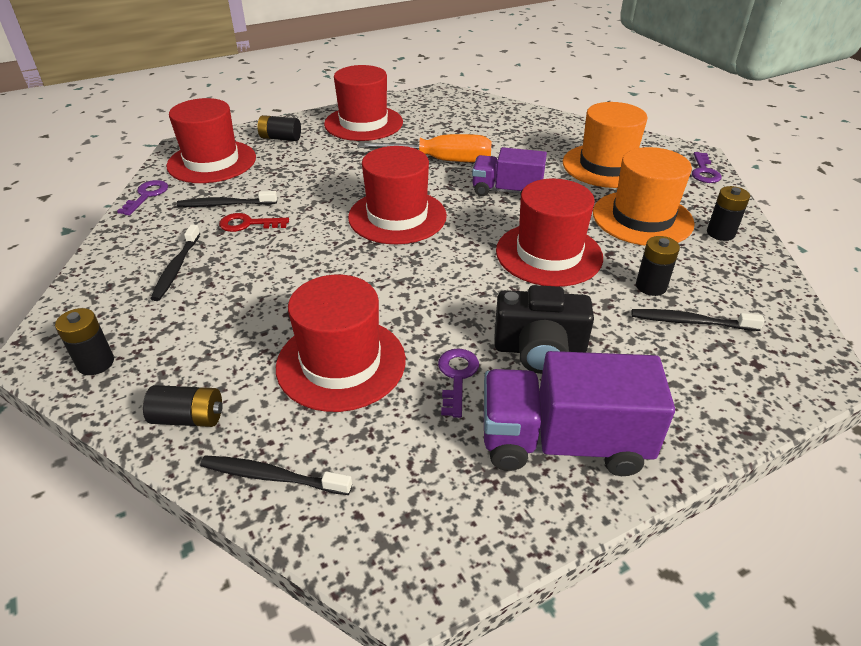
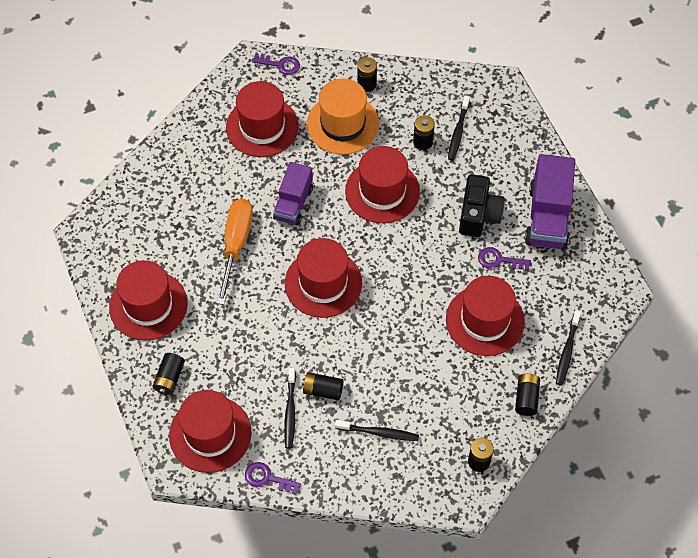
camera: 85 degrees left, 20 degrees up
(248, 224) = (322, 390): red key -> black battery
(606, 166) = (262, 127): orange hat -> red hat

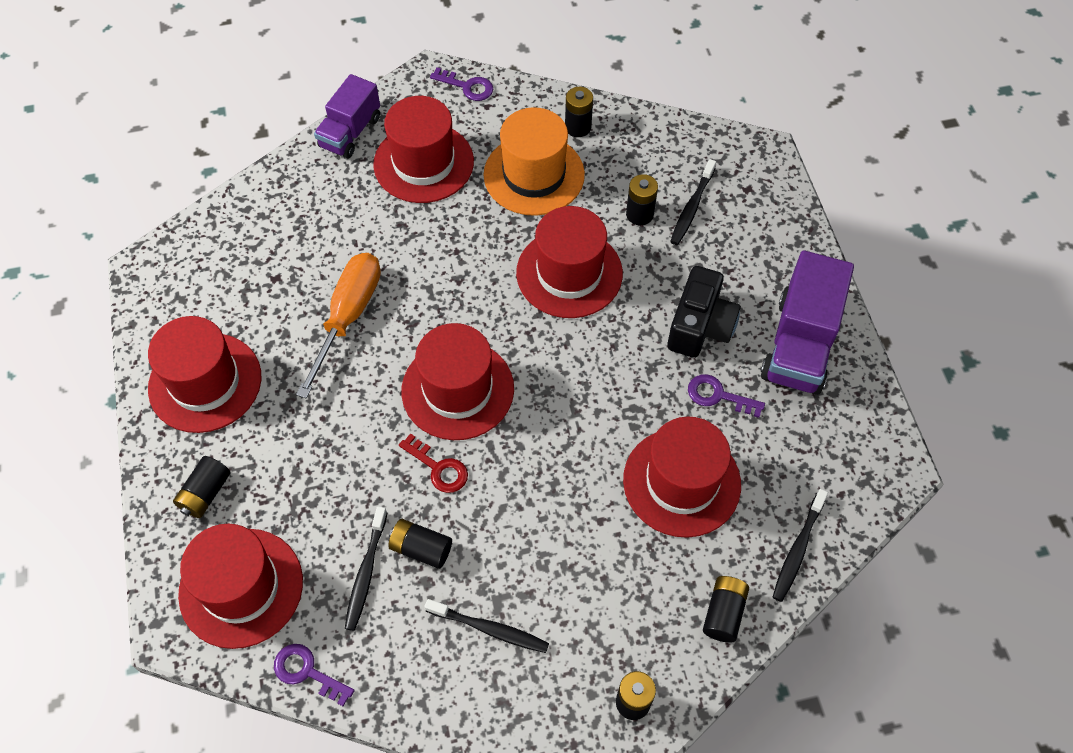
camera: 10 degrees right, 0 degrees up
(293, 203) = (442, 271): purple truck -> purple truck (350, 132)
(322, 337) = (438, 468): none -> red key

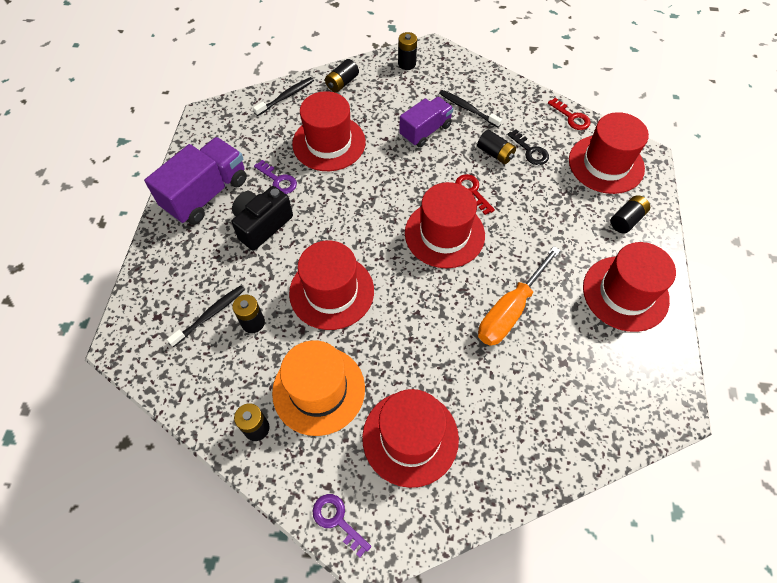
camera: 160 degrees left, 0 degrees up
(307, 672) = (571, 117): purple key -> red key
(350, 132) = (470, 501): purple truck -> purple truck (425, 131)
(366, 573) = (530, 151): black toothbrush -> black key

